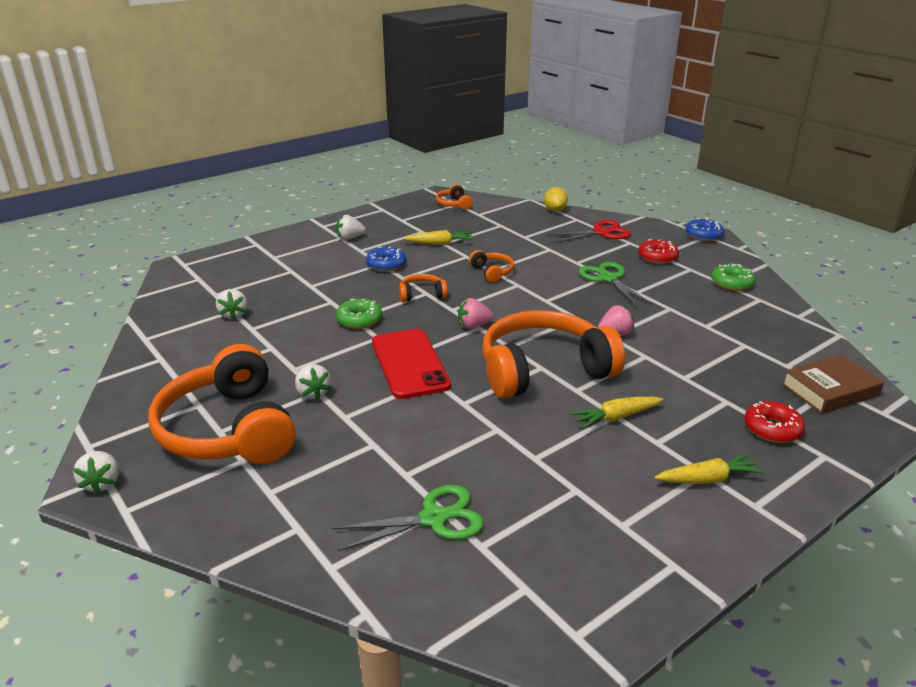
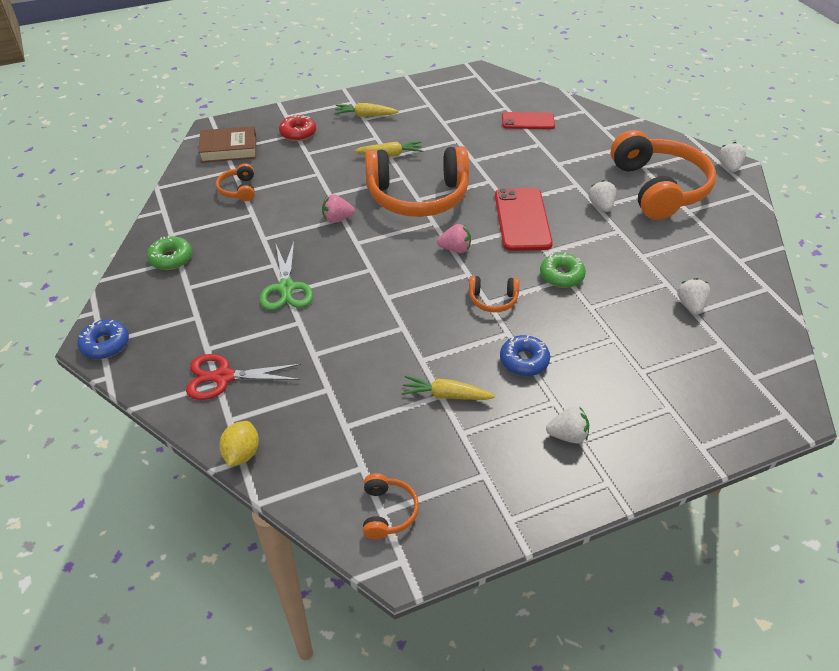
camera: 165 degrees left, 15 degrees up
(434, 518) = (528, 121): green scissors -> red phone
(492, 272) = (403, 323): orange headphones -> orange headphones (238, 189)
(657, 257) = (202, 313): red donut -> none

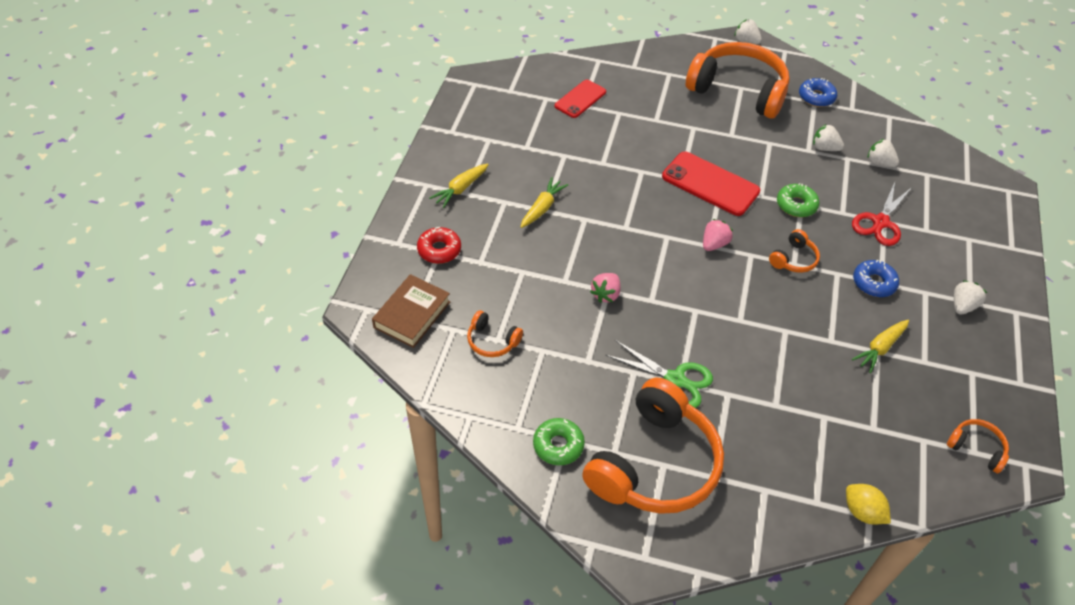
camera: 55 degrees left, 5 degrees up
(105, 344) = (649, 555): blue donut -> blue donut (816, 97)
(223, 377) = (761, 482): red scissors -> red scissors (880, 222)
(418, 196) = (622, 225): orange headphones -> orange headphones (655, 464)
(601, 206) = (732, 132): white strawberry -> white strawberry (824, 148)

